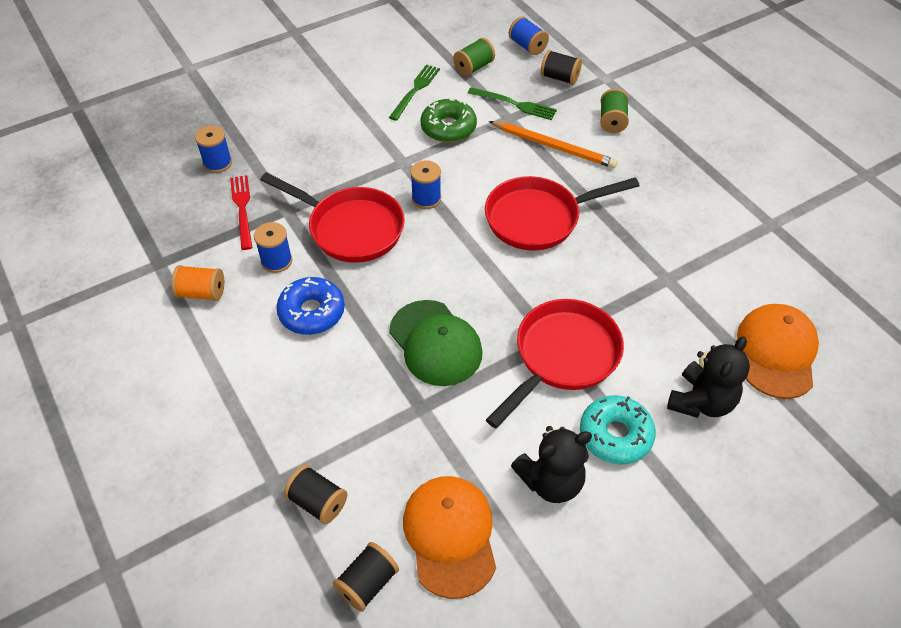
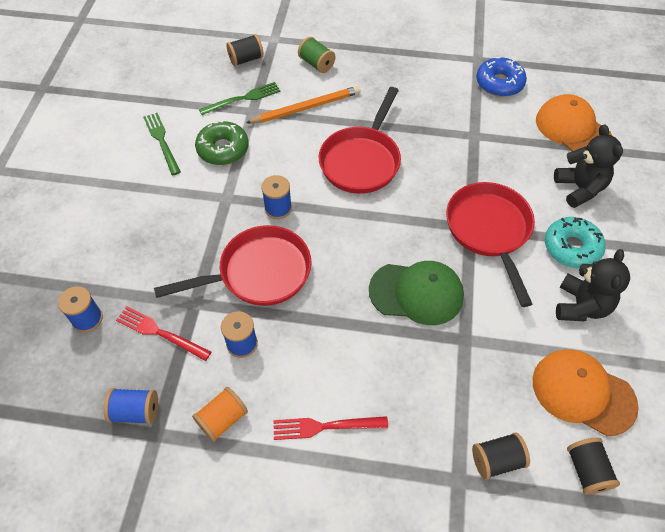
camera: 50 degrees left, 5 degrees up
(248, 360) = (325, 426): none -> red fork
(312, 312) = (317, 352): blue donut -> blue donut (499, 83)
(473, 67) = (179, 94): green spool -> none
(527, 46) = (195, 53): blue spool -> blue spool (136, 411)

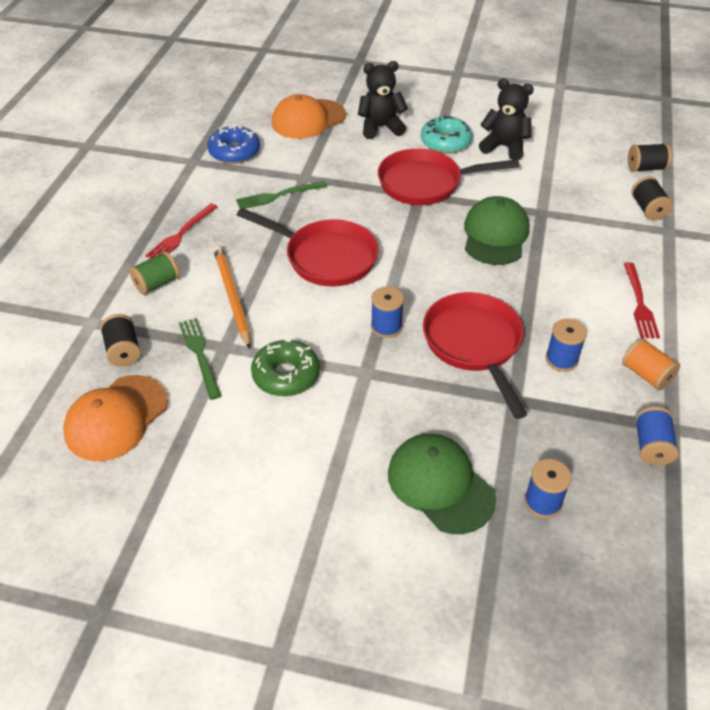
camera: 85 degrees left, 10 degrees down
(111, 249) = (440, 485): none -> green cap
(160, 333) = (555, 429): red fork -> red fork (181, 234)
(162, 141) = (259, 440): green fork -> green fork (278, 196)
(583, 392) = (583, 159): orange cap -> orange cap (116, 418)

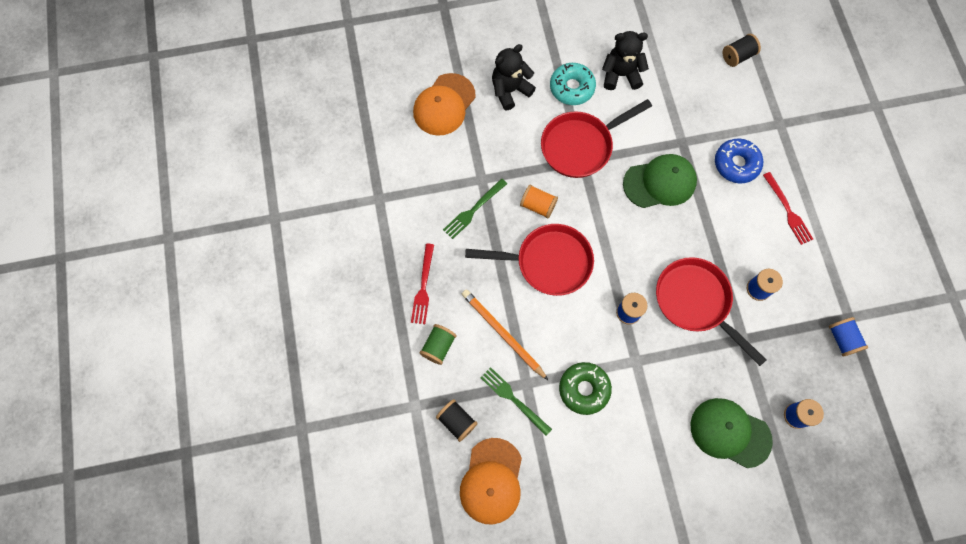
camera: 25 degrees left, 25 degrees up
(234, 152) = (406, 172): blue donut -> blue donut (736, 164)
(495, 235) = (660, 182): green cap -> green cap turned 90 degrees clockwise
(646, 375) = (817, 278): orange spool -> orange spool (538, 206)
(648, 209) = (757, 105): black spool -> none

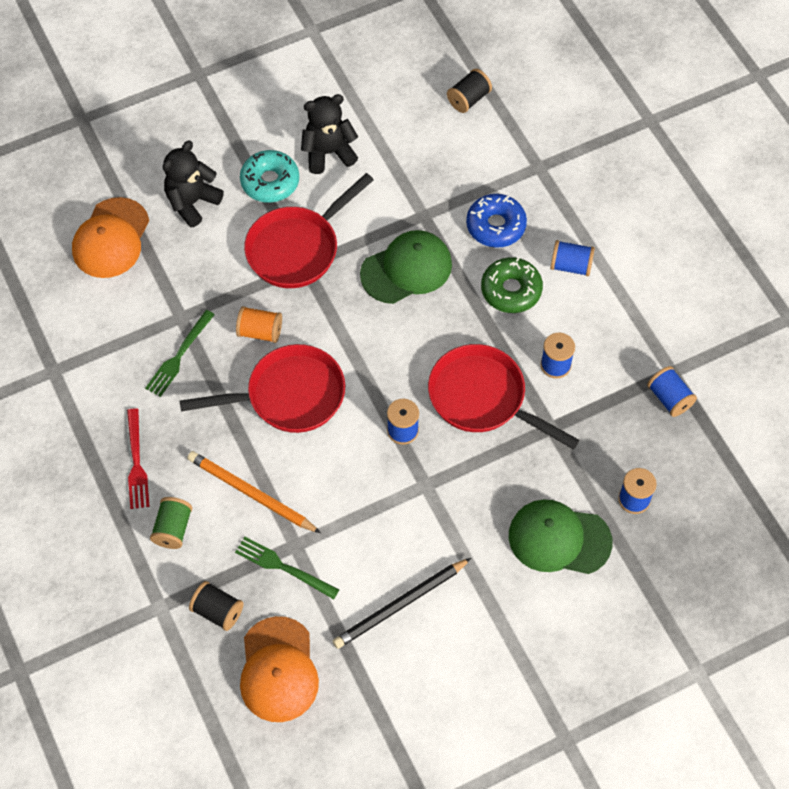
camera: 15 degrees left, 10 degrees down
(584, 389) = (368, 533): green donut -> green donut (511, 290)
(595, 454) = (400, 605): none -> black pencil
(788, 211) = (571, 266): red fork -> blue spool

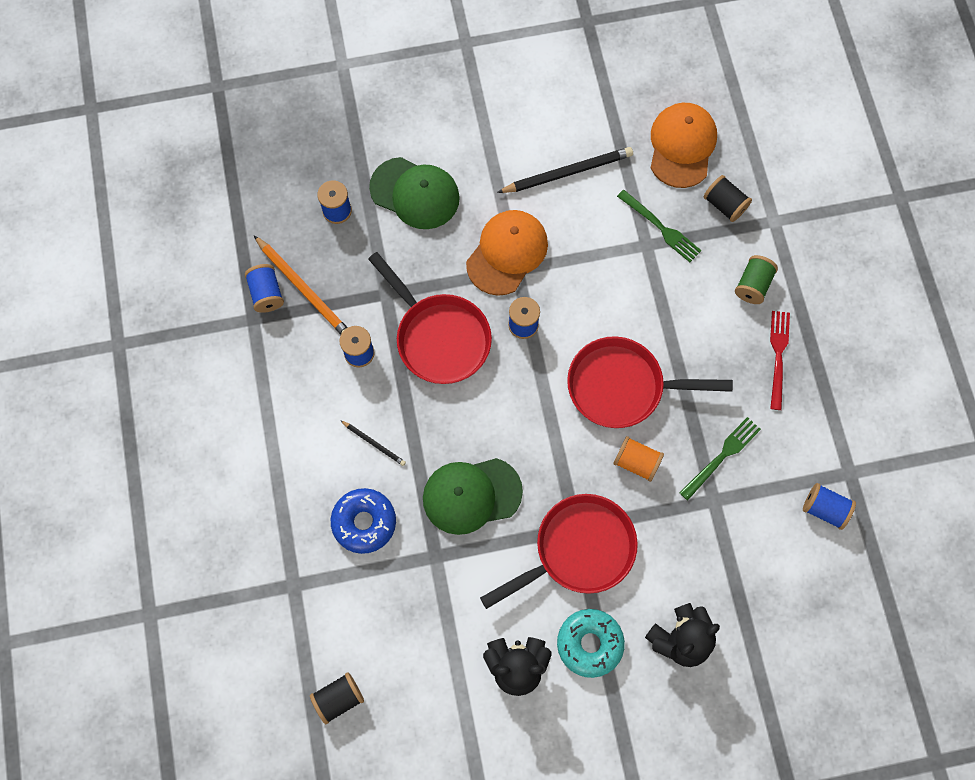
camera: 165 degrees left, 10 degrees up
(111, 238) = (774, 615): orange cap -> orange cap (507, 253)
(251, 494) = (676, 300): orange pencil -> orange pencil (304, 289)
(511, 290) = (374, 443): green donut -> black pencil
(571, 266) = (304, 455): blue spool -> blue spool (824, 509)

